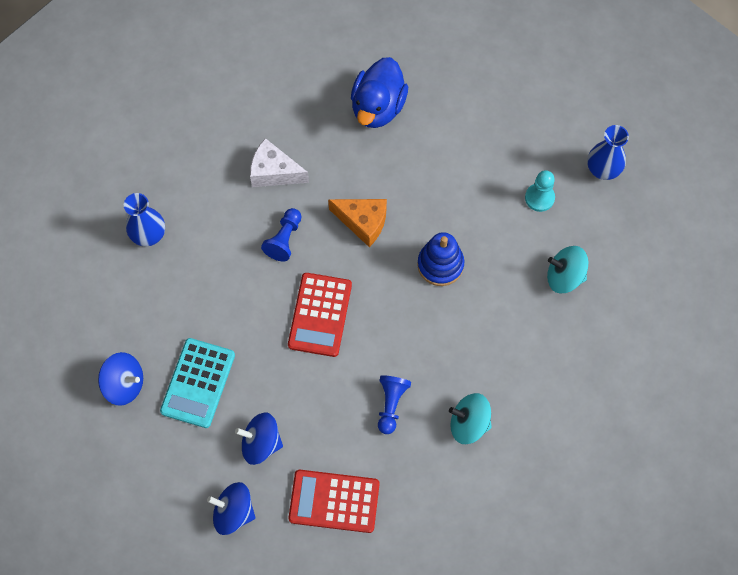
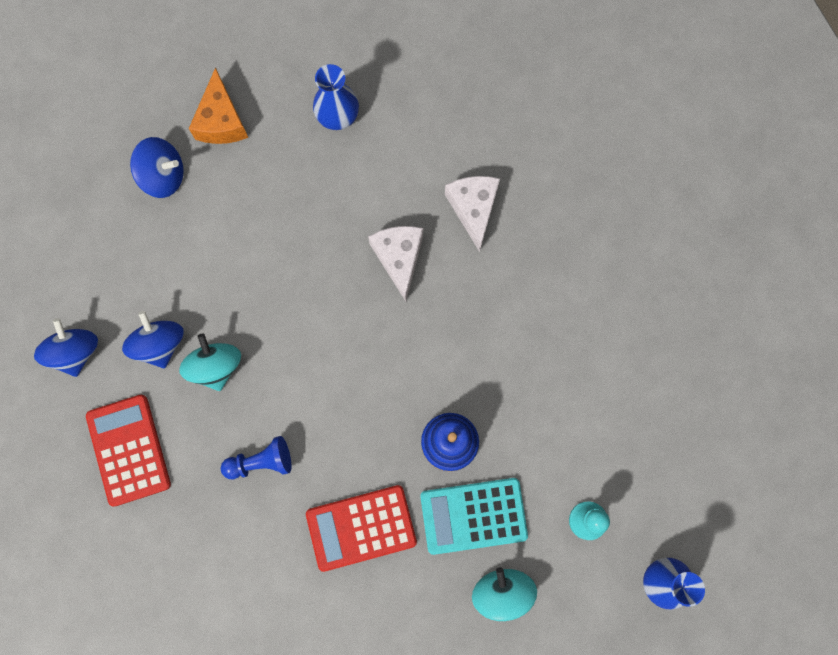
camera: 65 degrees right, 10 degrees up
(124, 384) = (163, 175): blue spinning top -> blue spinning top turned 75 degrees counterclockwise
(198, 383) = (197, 248): turquoise calculator -> turquoise calculator (473, 515)
(284, 239) = (399, 258): blue pawn -> white cheese
(320, 315) = (329, 337): red calculator -> red calculator (361, 527)
(363, 222) = (460, 333): orange cheese -> orange cheese (221, 121)
(378, 107) = (610, 284): blue duck -> none
(469, 424) = (276, 557): turquoise spinning top -> turquoise spinning top (215, 366)

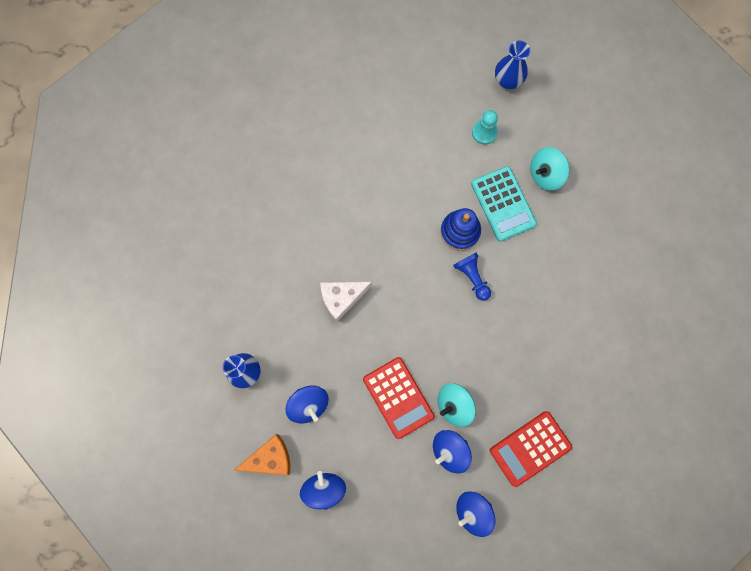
camera: 105 degrees left, 0 degrees up
(261, 461) = (510, 353): blue pawn -> blue pawn (472, 277)
(273, 182) = (308, 405): none -> blue spinning top
(361, 527) = (533, 274): red calculator -> red calculator (398, 398)
(473, 209) = (292, 256): white cheese -> none

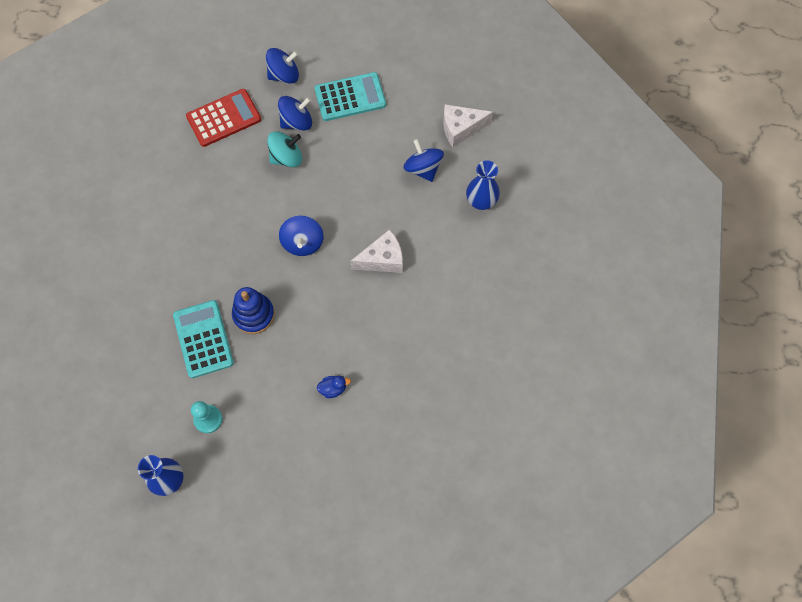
camera: 175 degrees left, 10 degrees down
(270, 458) = (461, 128): orange cheese -> white cheese
(324, 489) = (414, 101): blue spinning top -> blue spinning top (303, 243)
(376, 168) = (333, 388): none -> blue duck
(395, 488) = (350, 97): none -> turquoise calculator
(398, 398) = (338, 168): red calculator -> none
(472, 277) = (249, 268): blue pawn -> none
(545, 174) = (151, 367): turquoise spinning top -> none

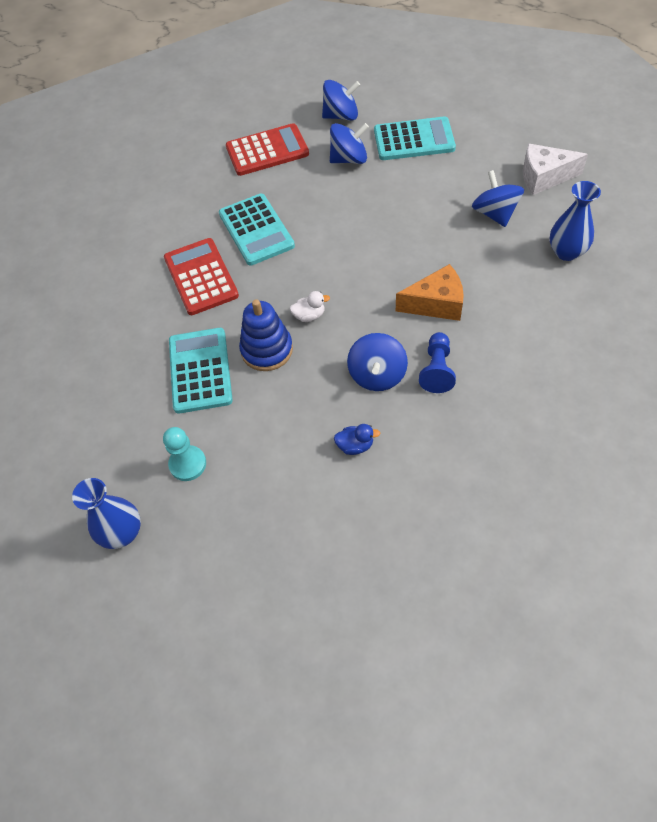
camera: 15 degrees right, 10 degrees down
(188, 252) = (201, 277): none -> red calculator
(227, 202) = (256, 230): none -> turquoise calculator
(283, 280) = (309, 315): none -> white duck
(286, 157) = (332, 192): turquoise spinning top -> none
(303, 243) = (339, 278): blue spinning top -> blue spinning top (377, 375)
(383, 259) = (436, 304): white cheese -> orange cheese
(388, 318) = (437, 370): none -> blue pawn

